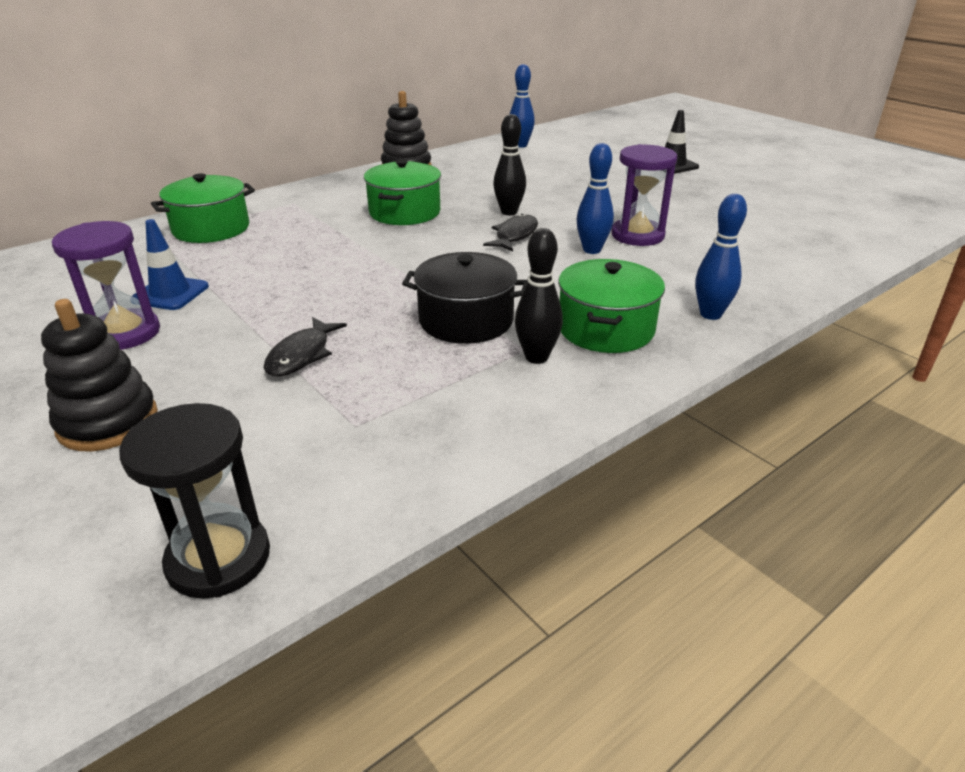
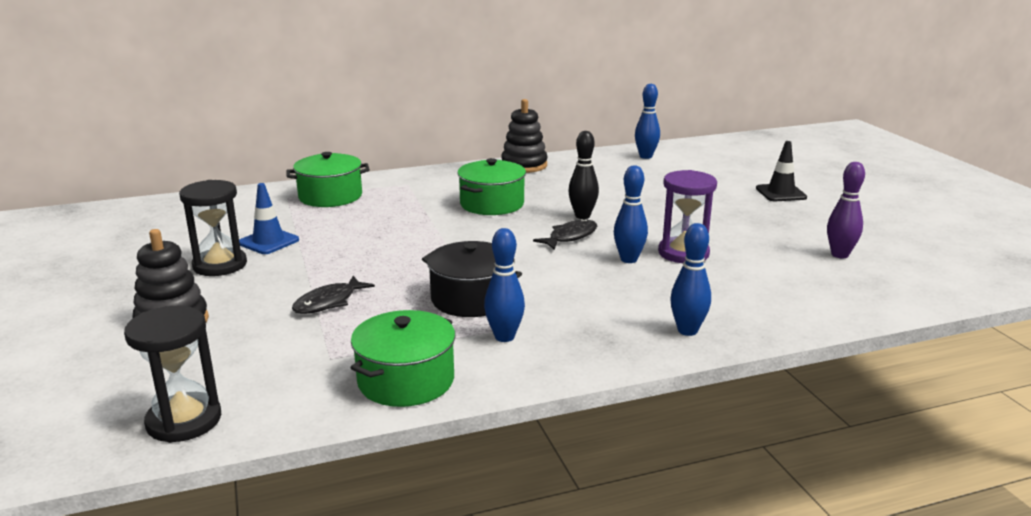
camera: 20 degrees right, 10 degrees down
(124, 333) = (220, 265): purple hourglass -> black hourglass
(536, 357) = (504, 337): black bowling pin -> blue bowling pin
(605, 329) = (582, 325): green pot -> green pot (406, 380)
(773, 216) = (839, 255): none -> purple bowling pin

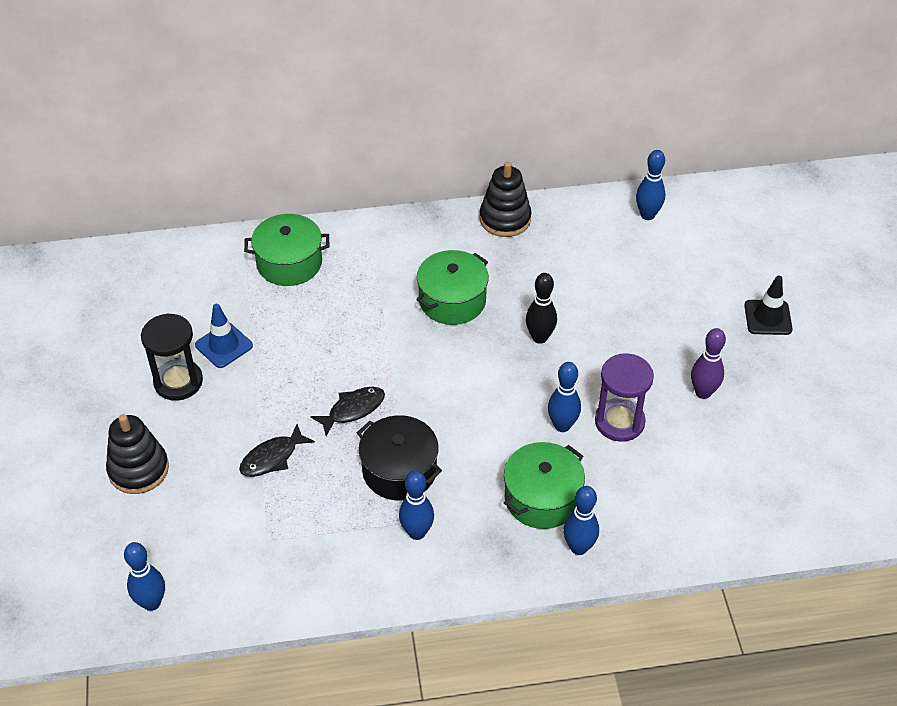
camera: 10 degrees right, 25 degrees up
(184, 421) = (151, 603): black hourglass -> blue bowling pin
(406, 380) = (325, 579): green pot -> green pot (542, 498)
(570, 237) = (516, 376): black fish -> black fish (353, 410)
(839, 255) = (774, 446): purple bowling pin -> purple bowling pin (703, 392)

